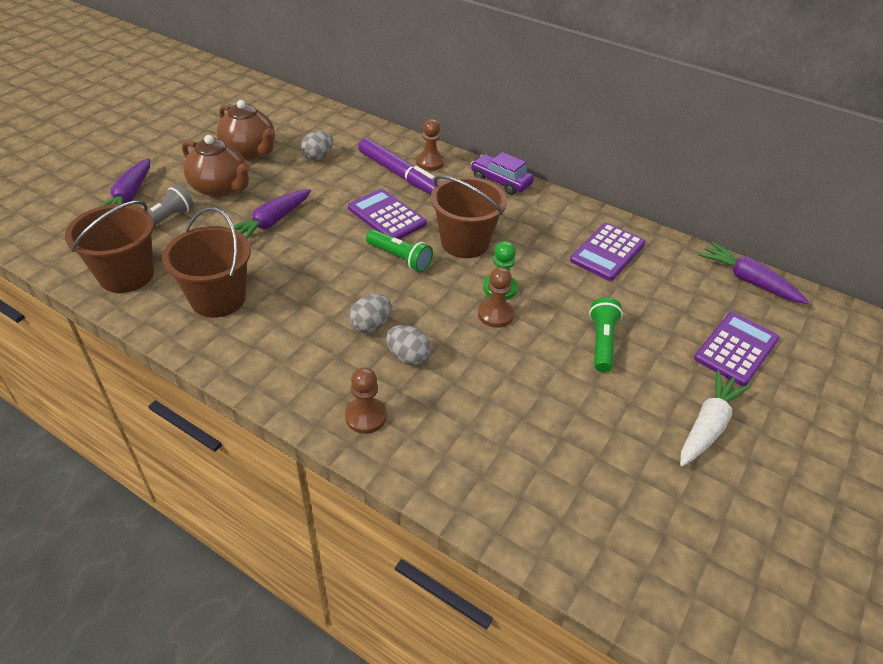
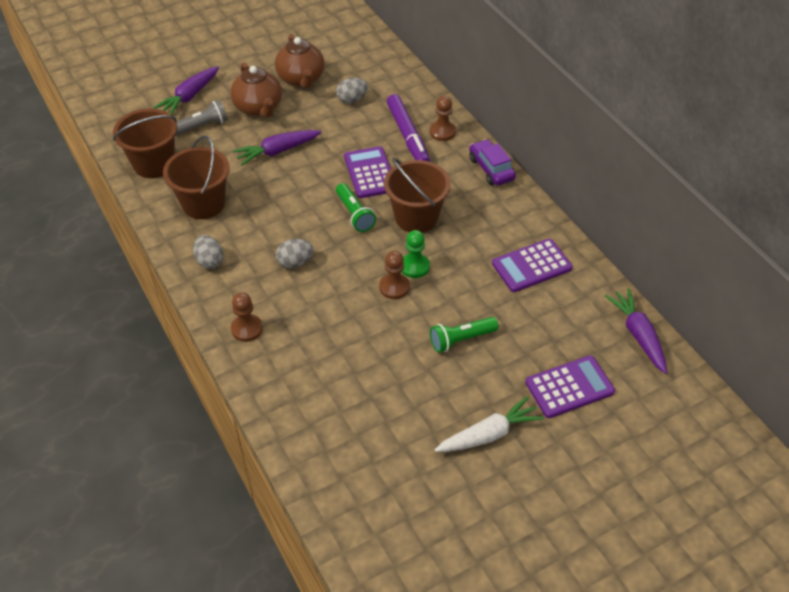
camera: 30 degrees right, 5 degrees up
(408, 357) = (305, 297): grey egg -> grey egg (210, 261)
(602, 342) = (461, 340): green flashlight -> green flashlight turned 150 degrees counterclockwise

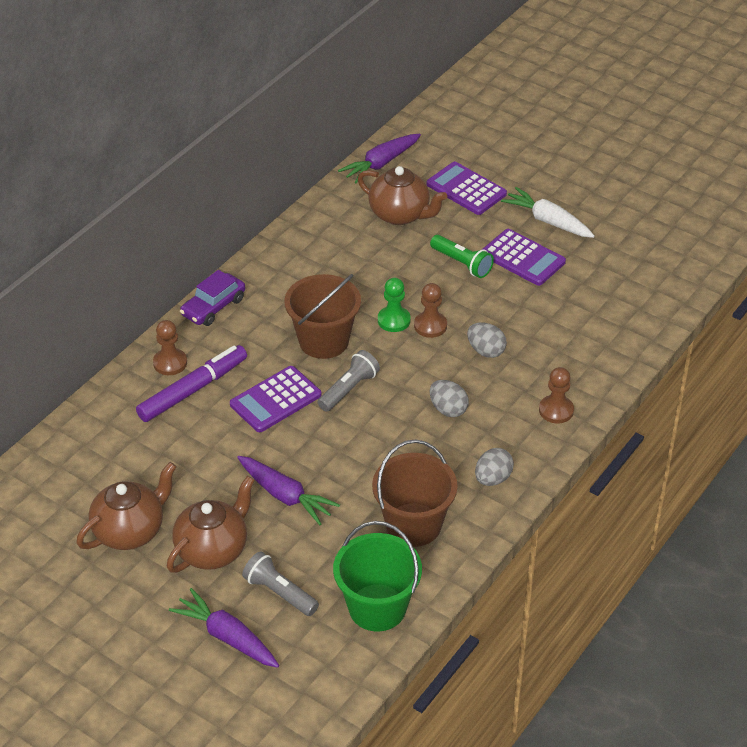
camera: 115 degrees left, 5 degrees down
(154, 164) = (377, 607): brown bucket -> green bucket
(189, 97) = (227, 637): purple carrot -> purple carrot turned 150 degrees counterclockwise
(352, 100) = (149, 463): grey egg -> grey egg (486, 351)
(354, 214) = (349, 389): green flashlight -> grey flashlight
(531, 266) = (340, 243): purple calculator -> purple calculator (523, 258)
(552, 321) = (400, 214): none -> brown teapot

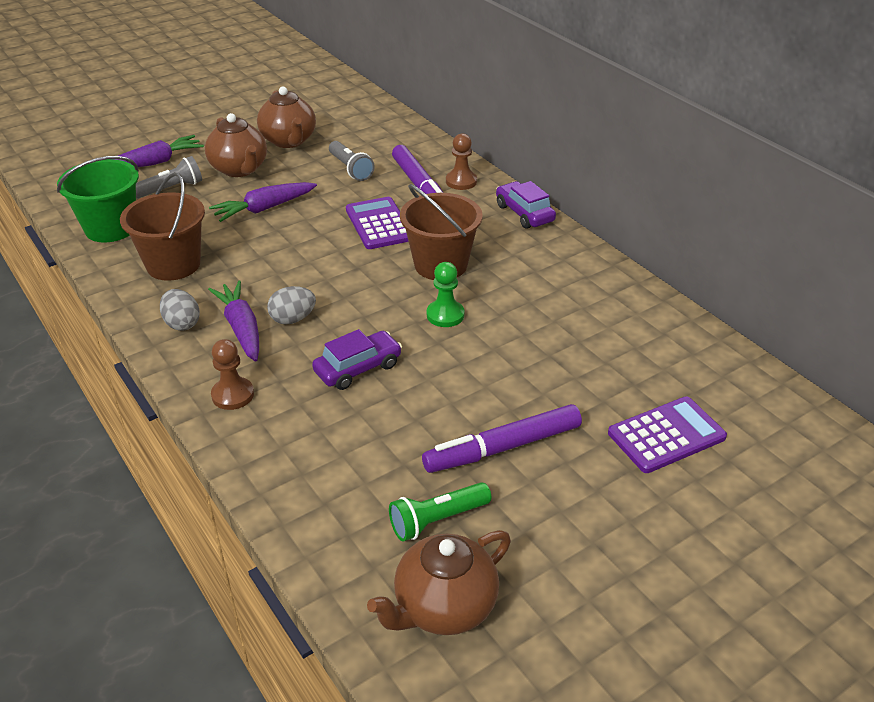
camera: 110 degrees right, 5 degrees down
(349, 389) = (364, 266): grey flashlight -> grey flashlight (350, 169)
(380, 164) = (740, 371): purple carrot -> purple carrot (241, 328)
(400, 214) = (629, 363): brown teapot -> brown teapot (443, 607)
(430, 326) = (422, 338): brown pawn -> none
(462, 264) = (515, 390): green flashlight -> green flashlight (437, 520)
(486, 351) = (358, 368): grey egg -> purple car
(523, 258) = (503, 448): purple calculator -> purple marker
(548, 221) = (570, 498): white carrot -> none

